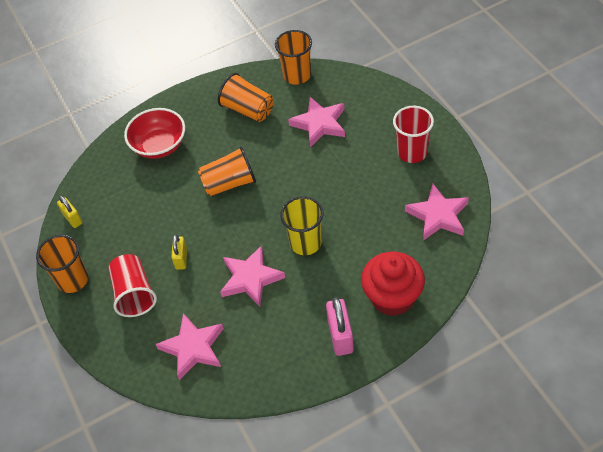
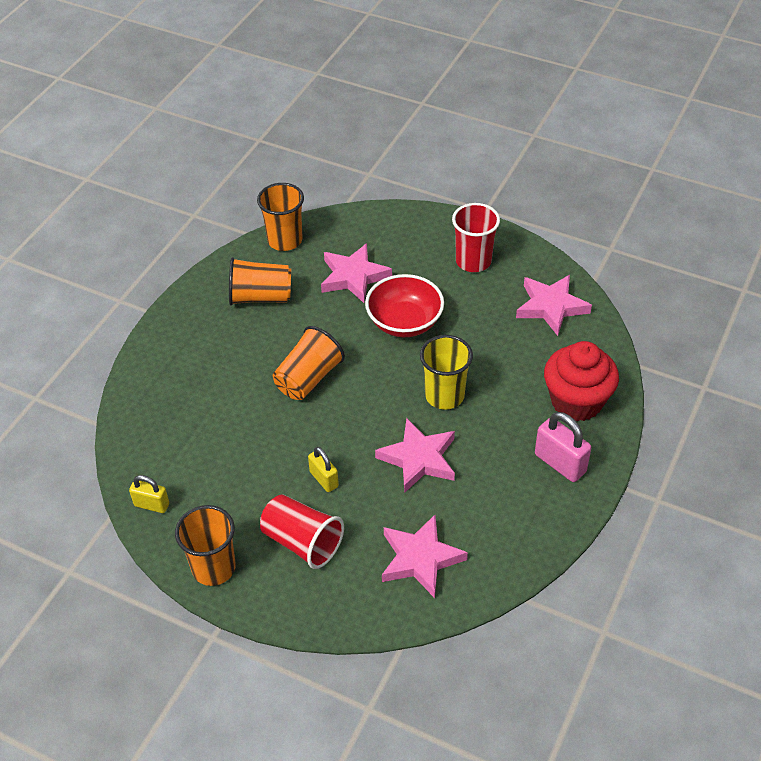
camera: 40 degrees left, 5 degrees down
(159, 145) = (188, 379): red bowl -> red bowl (404, 322)

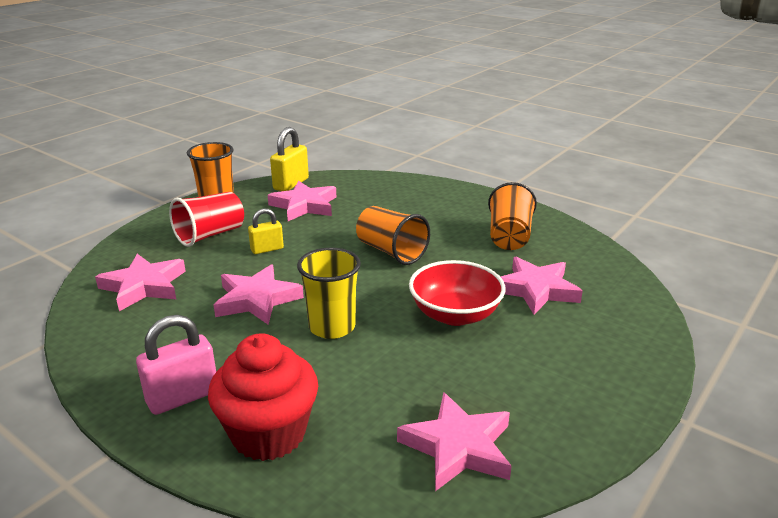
camera: 100 degrees right, 20 degrees down
(151, 505) = (291, 184): yellow padlock -> yellow padlock, size x1.57
(213, 474) = (304, 205): none -> pink star
(285, 240) = (596, 254): orange cup -> none
(473, 261) = (562, 385): red cup -> none

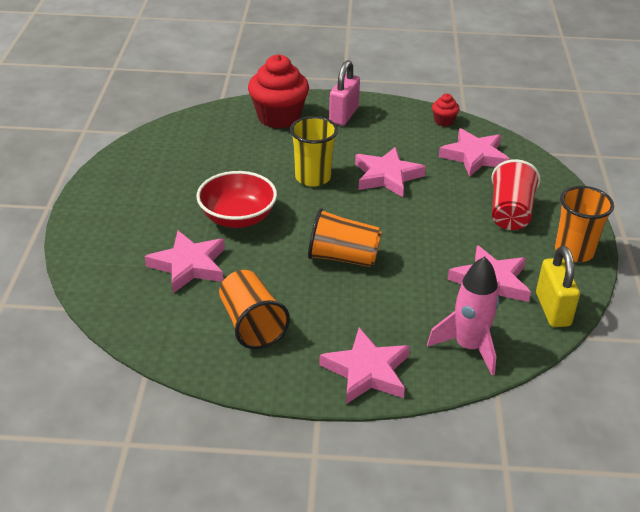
camera: 145 degrees right, 10 degrees up
(92, 336) = (444, 121): none -> red cupcake
(267, 249) = (444, 218): yellow padlock -> none
(371, 186) = (468, 347): none -> pink rocket
(458, 447) = (177, 144): pink star -> pink star (367, 371)

